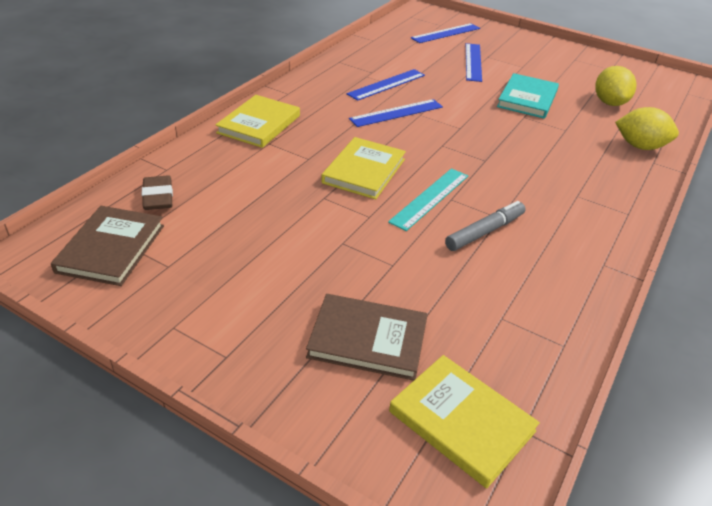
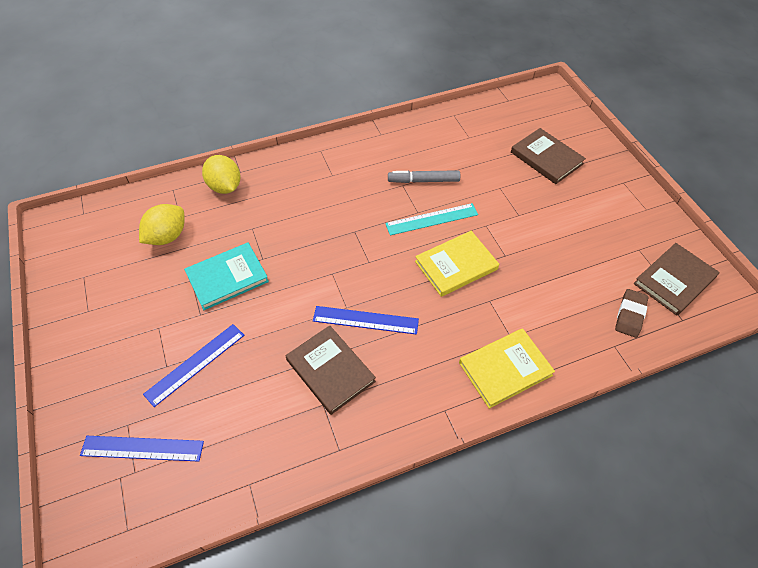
camera: 140 degrees left, 15 degrees up
(387, 84) = (330, 370): blue ruler -> brown book
(461, 421) = (531, 113): yellow book -> none

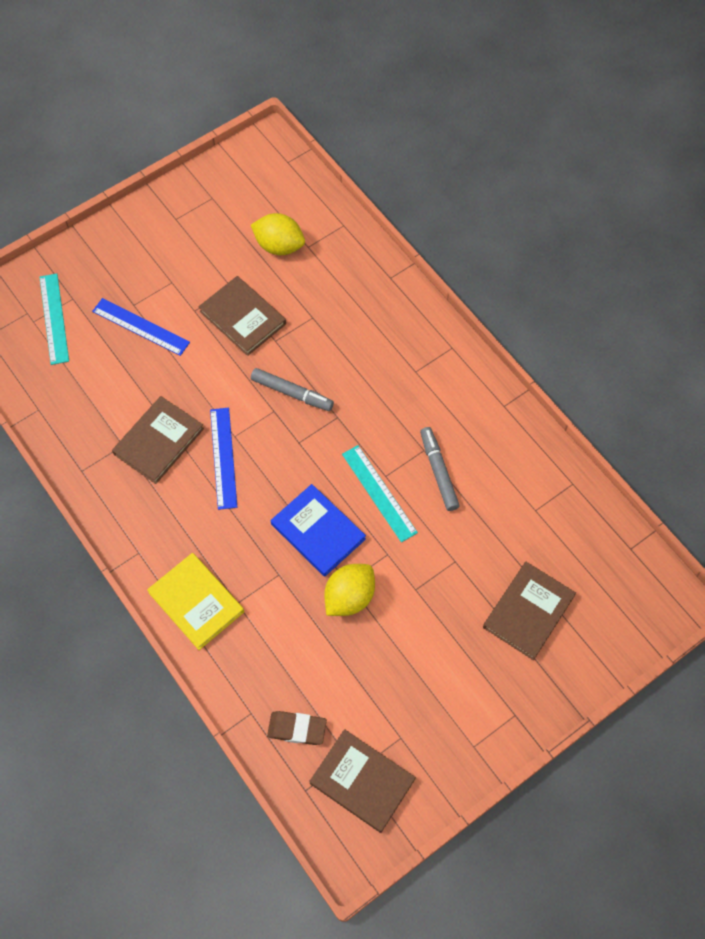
camera: 75 degrees right, 10 degrees up
(142, 448) = (54, 318): blue ruler -> turquoise ruler
(225, 187) = (363, 271): yellow lemon -> yellow lemon (349, 597)
(227, 278) = (242, 317): turquoise book -> brown book
(320, 257) = (292, 393): none -> grey marker
(456, 265) = (318, 531): yellow book -> blue book

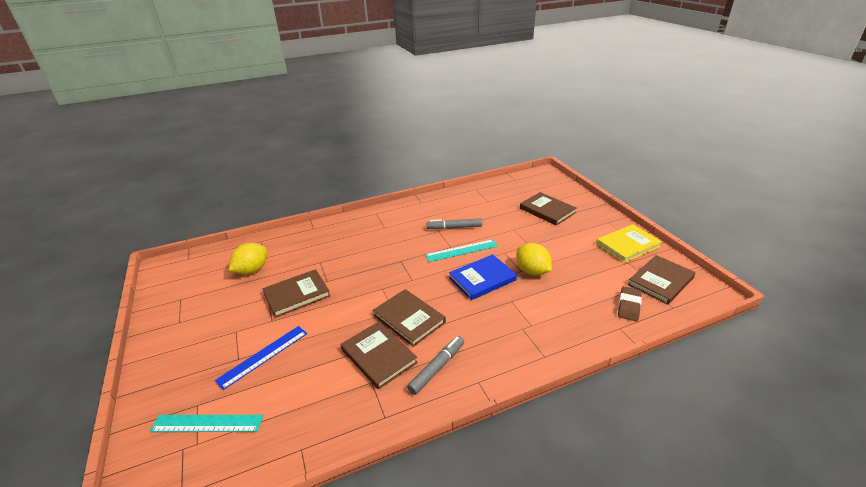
camera: 75 degrees left, 30 degrees down
(196, 602) = (528, 348): yellow book -> yellow book (627, 245)
(223, 458) = (409, 319): blue ruler -> brown book
(292, 393) = (372, 278): grey marker -> grey marker (437, 368)

